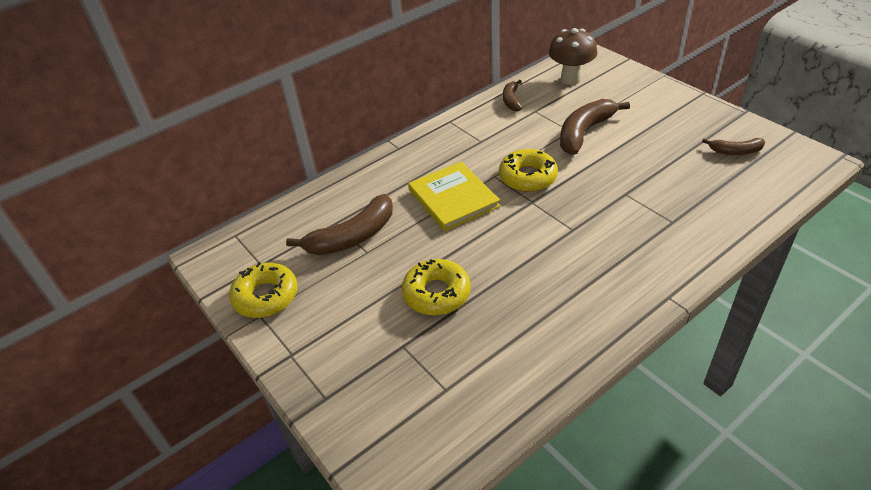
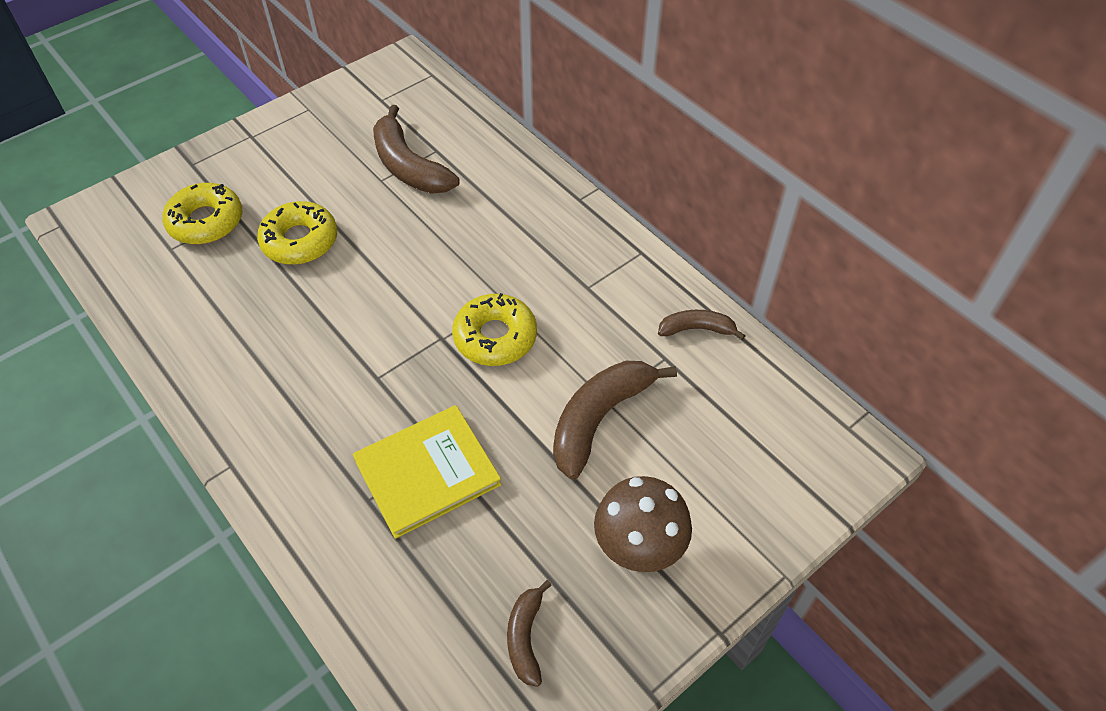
camera: 85 degrees right, 10 degrees up
(266, 296) = (333, 109): yellow donut -> yellow donut (206, 221)
(453, 198) = (463, 256): yellow book -> yellow book (427, 472)
(570, 79) = (765, 418): brown mushroom -> brown mushroom (638, 551)
(584, 132) = (599, 419): brown banana -> brown banana turned 90 degrees counterclockwise

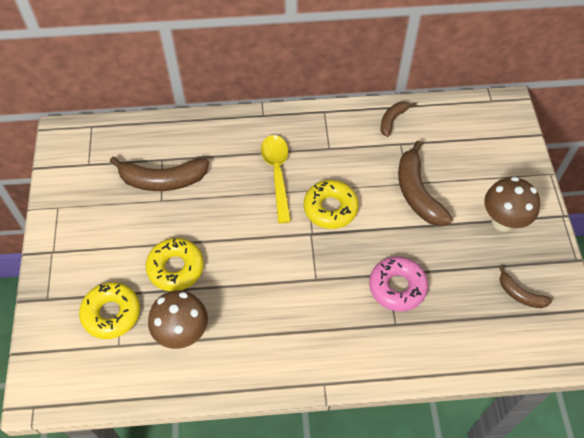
camera: 55 degrees left, 5 degrees up
(217, 294) = (183, 334): none -> brown mushroom
(427, 472) = (397, 287): yellow book -> pink donut
(503, 258) = (277, 174): none -> yellow spoon

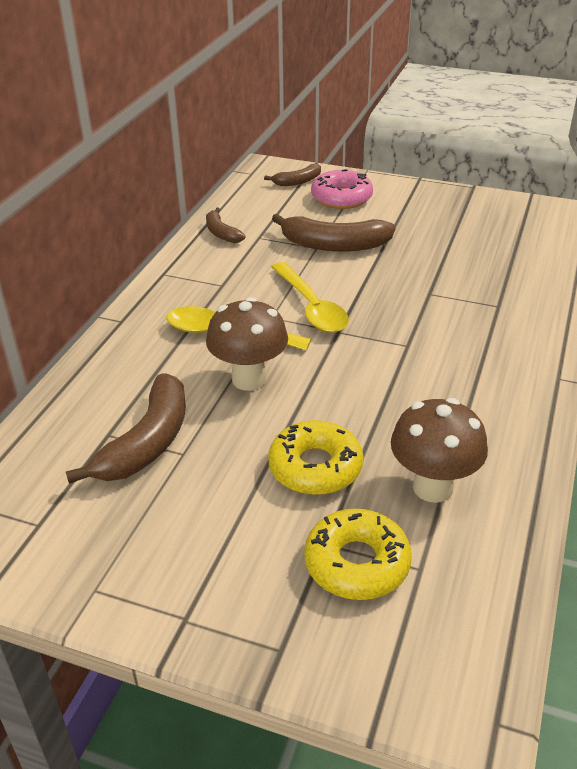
camera: 65 degrees left, 20 degrees down
(330, 208) = (311, 307): yellow donut -> yellow spoon
(397, 287) = (450, 291): pink donut -> pink donut (341, 198)
(503, 221) = (405, 209): brown mushroom -> brown mushroom (249, 379)
(520, 294) = (497, 224): brown banana -> brown banana (297, 181)

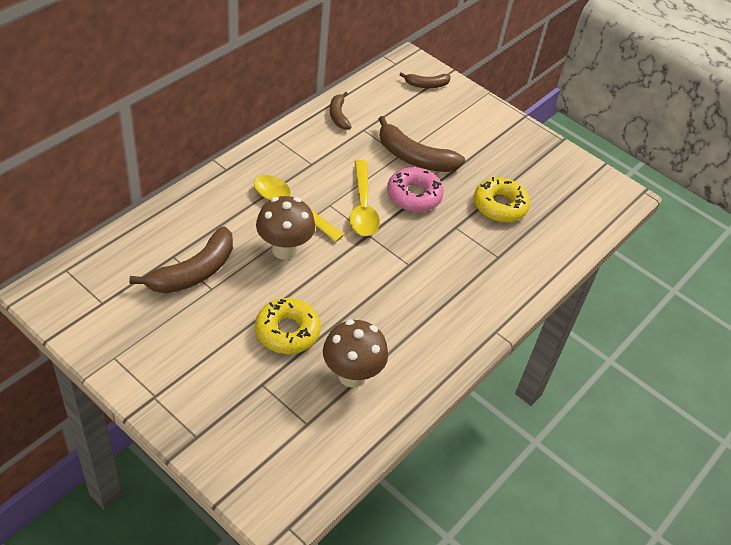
camera: 15 degrees right, 10 degrees up
(341, 198) = (450, 113): pink donut -> pink donut (414, 195)
(357, 563) = (272, 404): yellow donut -> yellow donut (500, 206)

